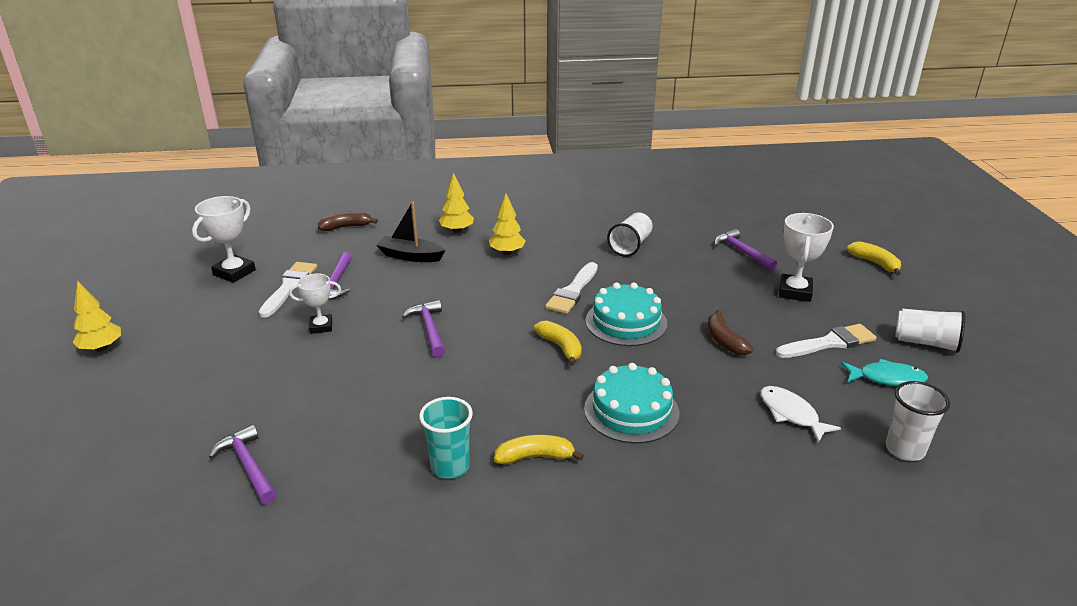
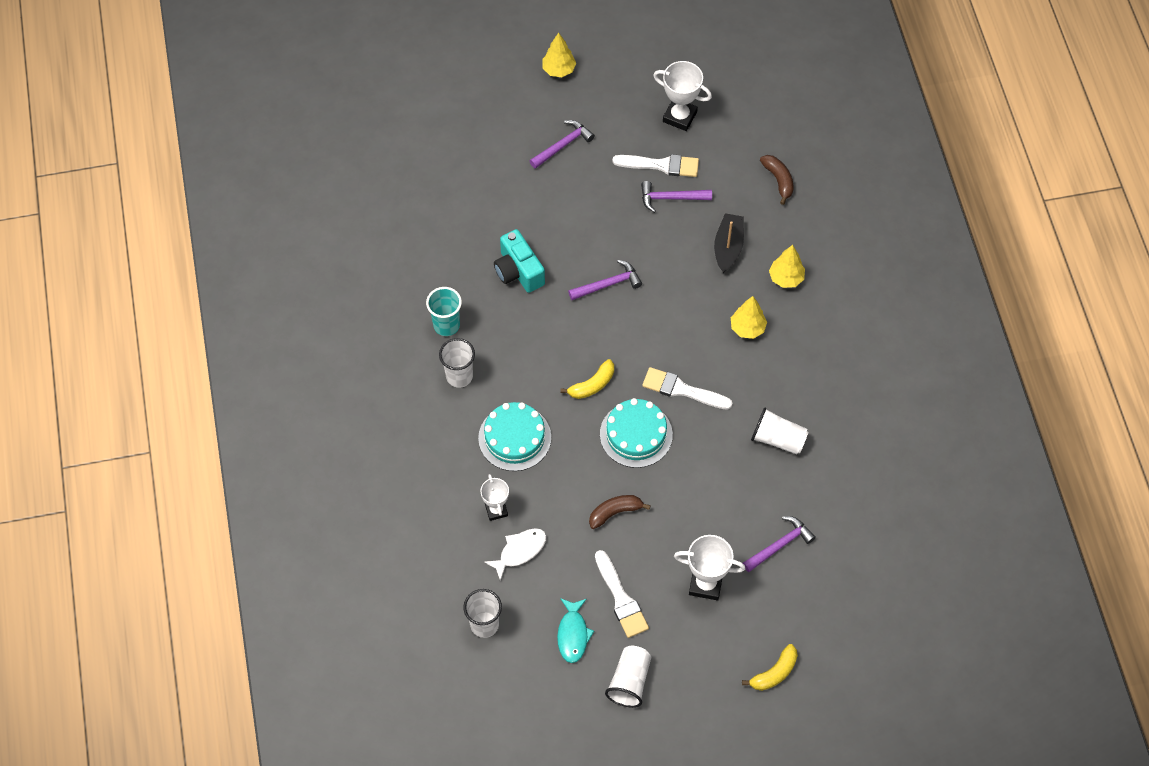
camera: 85 degrees right, 30 degrees up
(248, 466) = (439, 208): purple hammer -> purple hammer (562, 145)
(321, 326) = (603, 206): white trophy -> white trophy (496, 510)
(386, 395) = (518, 271): none -> turquoise camera
(535, 457) = (459, 376): yellow banana -> white cup

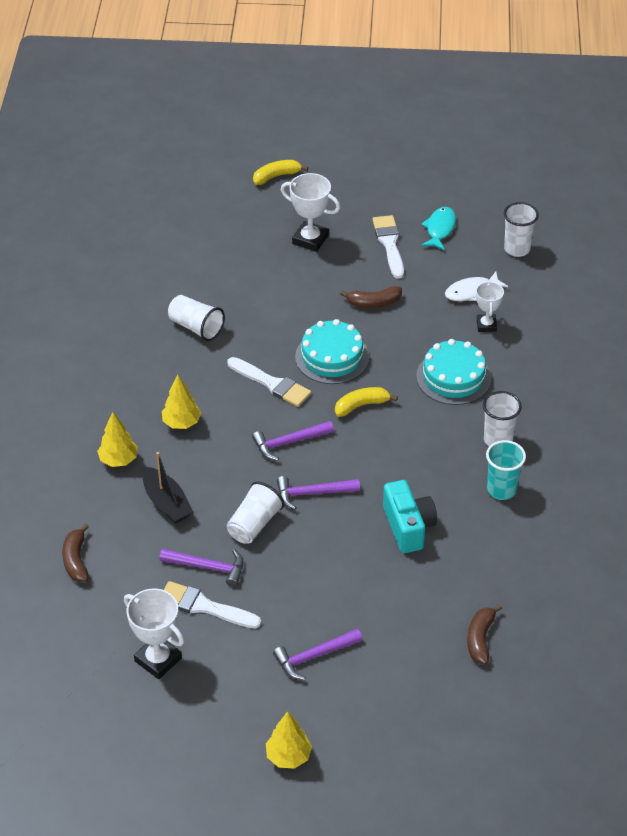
camera: 165 degrees left, 15 degrees down
(438, 187) = (480, 639): none -> brown banana
(629, 681) = (400, 192): white cup -> white cup (254, 524)
(728, 247) = (166, 502): black boat -> black boat turned 60 degrees counterclockwise
(779, 545) = (232, 253): purple hammer -> purple hammer (289, 442)

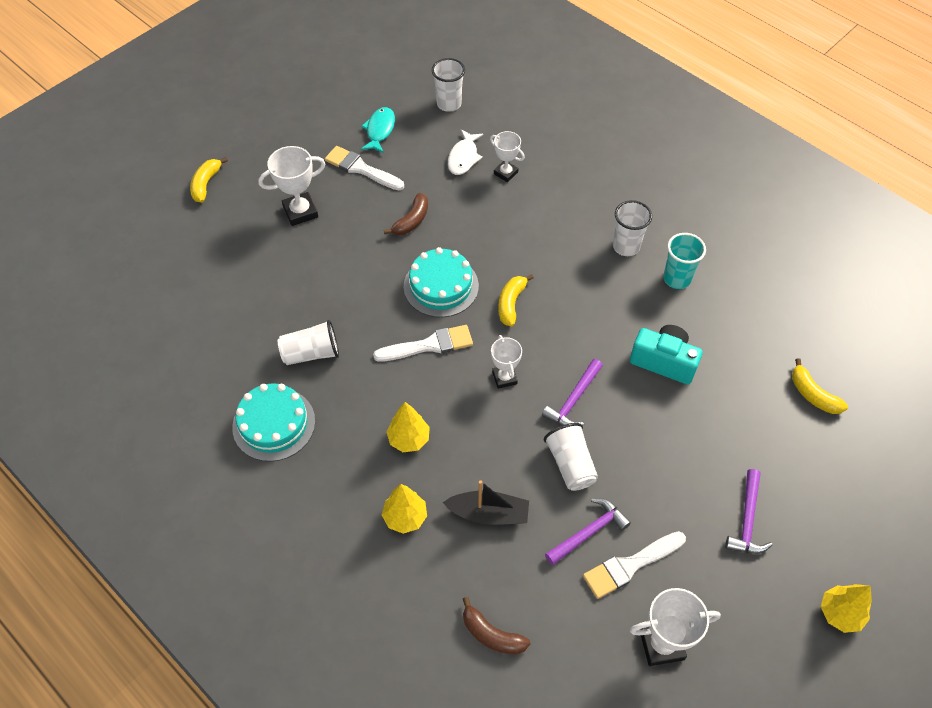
camera: 50 degrees left, 10 degrees up
(289, 442) = (504, 378): purple hammer -> white trophy
(440, 229) = (380, 130): turquoise fish -> turquoise fish turned 45 degrees clockwise
(453, 377) = (538, 228): turquoise cake -> turquoise cake (274, 424)
(480, 639) = (813, 394): brown banana -> yellow banana

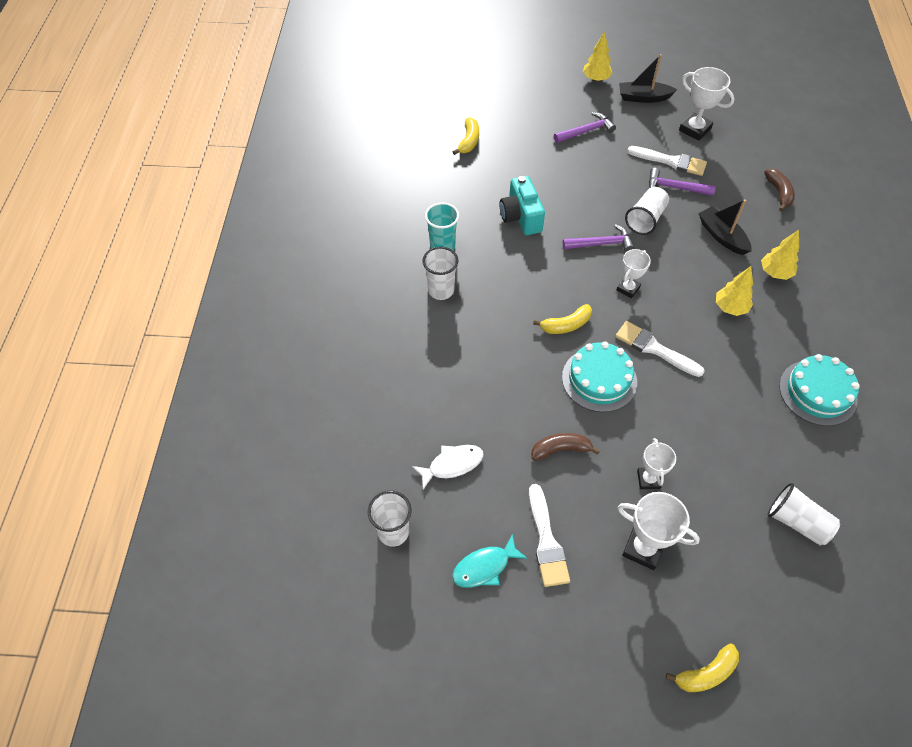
camera: 130 degrees left, 0 degrees up
(311, 353) = (746, 417): white cup -> white cup (797, 522)
(505, 173) = (440, 418): white trophy -> white trophy (648, 479)
(763, 639) = (643, 97): none -> black boat

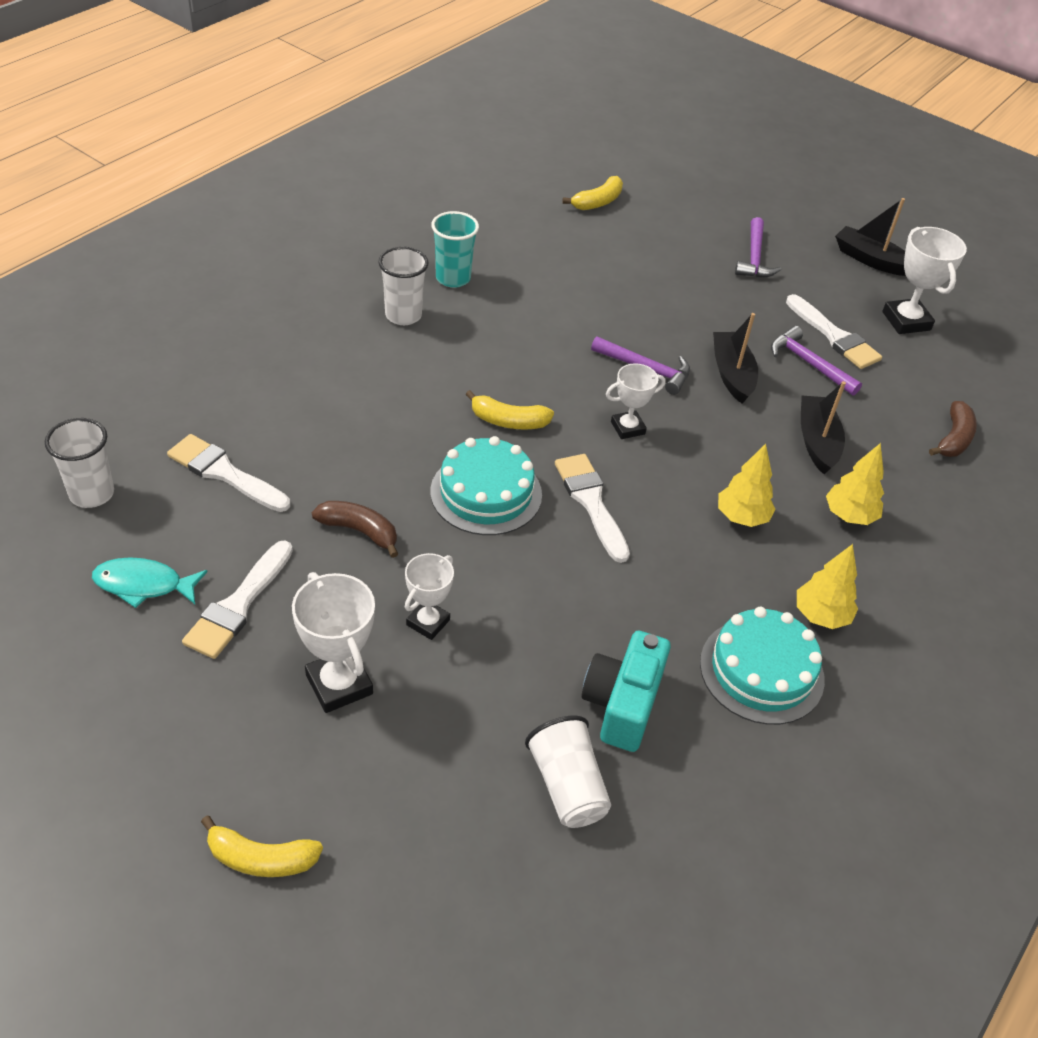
camera: 30 degrees right, 10 degrees down
(452, 465) = (224, 473): white fish -> white brush
(521, 217) = (576, 297): turquoise camera -> turquoise camera (622, 704)
(586, 131) = (754, 257): purple hammer -> purple hammer turned 90 degrees clockwise
(596, 79) = (827, 215): yellow tree -> yellow tree (820, 616)
(645, 219) = (732, 374): white cup -> black boat

